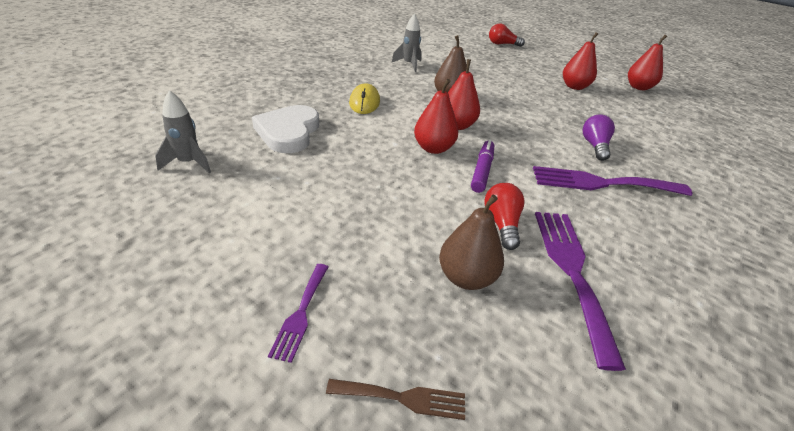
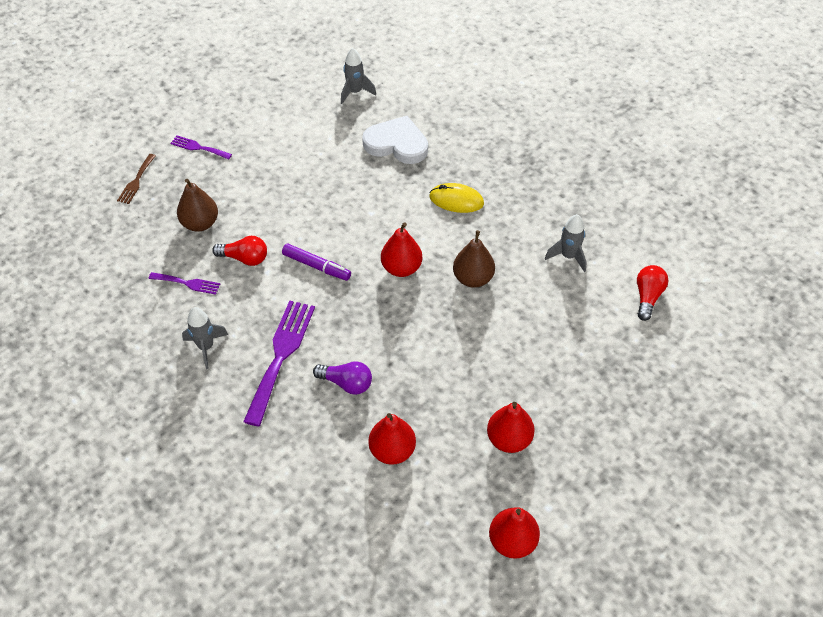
camera: 105 degrees right, 15 degrees up
(433, 148) = (358, 239): red pear -> red pear (392, 450)
(502, 44) = (682, 403): red light bulb -> red light bulb (647, 297)
(571, 271) = (187, 283): purple fork -> purple fork, size x0.51
(641, 237) = (206, 347): none -> grey rocket

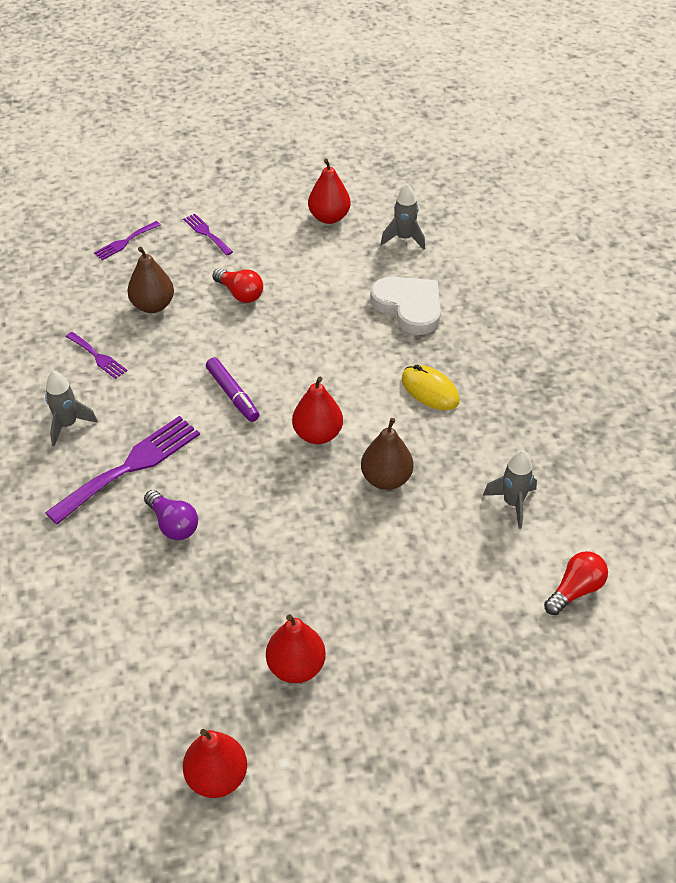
camera: 30 degrees right, 5 degrees down
(136, 181) = (125, 242): brown fork -> purple fork
(244, 258) = (169, 356): red light bulb -> red light bulb (240, 293)
(392, 450) = (166, 615): red pear -> red pear (329, 217)

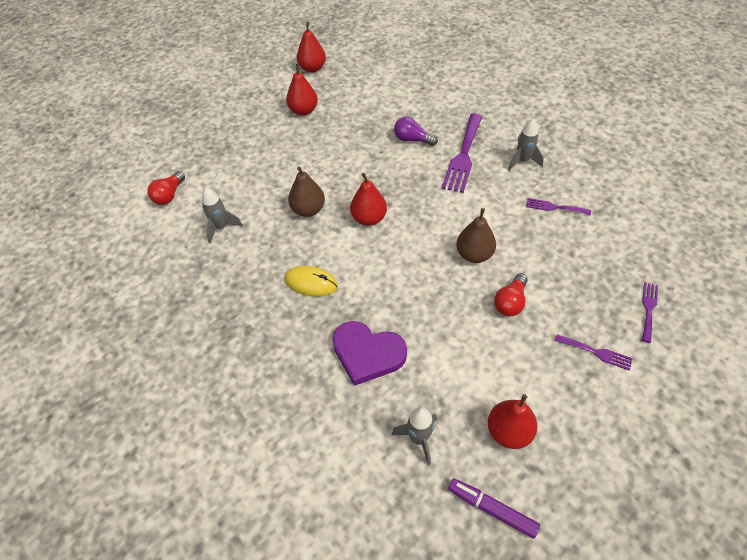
camera: 155 degrees right, 5 degrees up
(153, 305) = (562, 261): brown pear -> brown pear (474, 255)
(232, 394) = (444, 221): purple marker -> purple marker (491, 509)
(240, 293) = (510, 302): red light bulb -> red light bulb turned 75 degrees counterclockwise
(409, 307) = (367, 354): white heart -> purple heart

